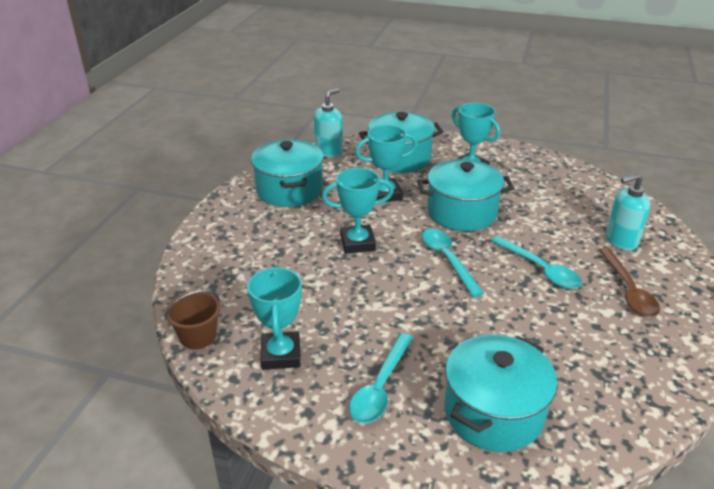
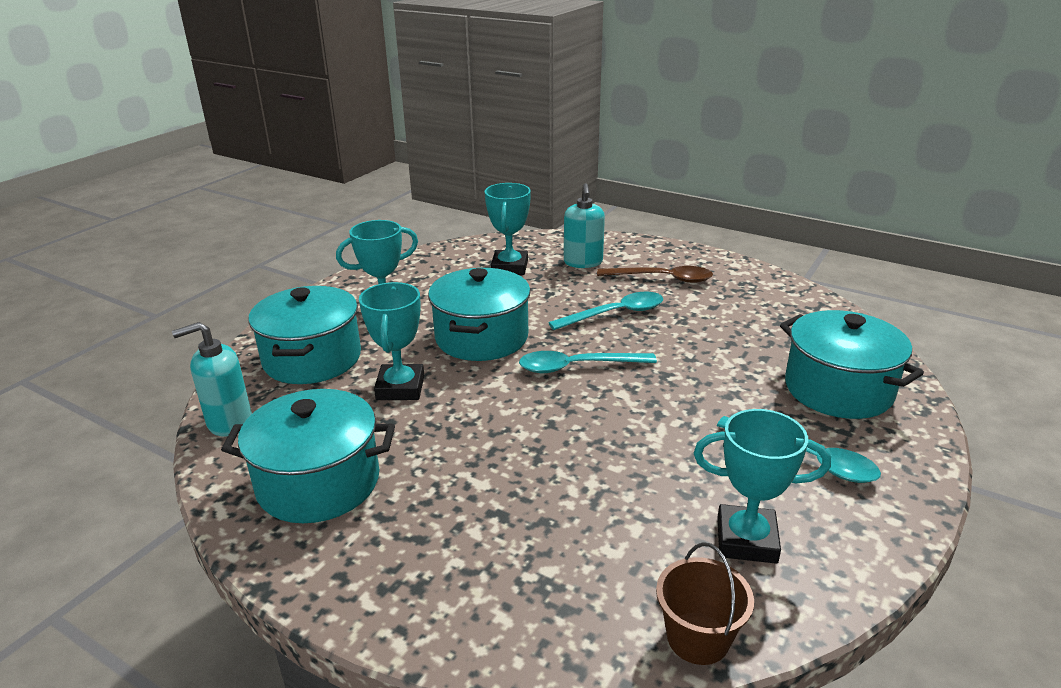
camera: 75 degrees left, 5 degrees down
(329, 151) = (229, 422): turquoise soap dispenser -> turquoise soap dispenser turned 75 degrees counterclockwise
(357, 243) = (510, 431): turquoise trophy -> turquoise trophy (509, 267)

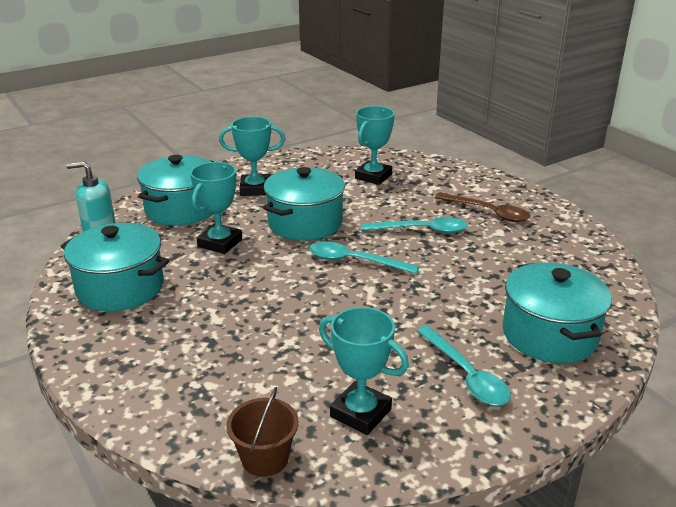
camera: 25 degrees right, 0 degrees up
(583, 262) = (434, 185): turquoise soap dispenser -> none

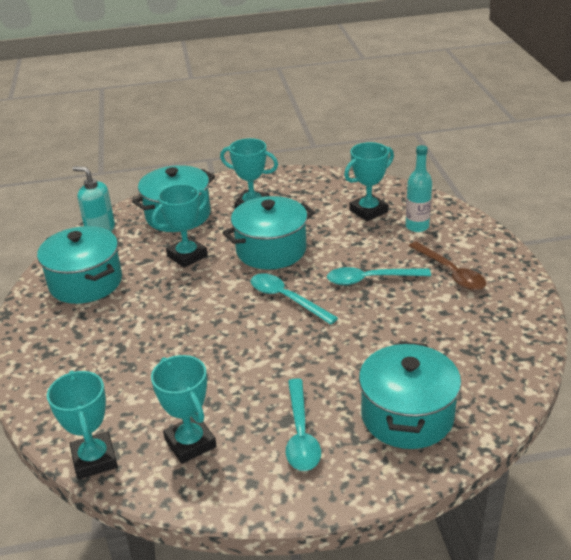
camera: 25 degrees right, 5 degrees up
(265, 458) = (94, 459): brown bucket -> turquoise trophy
(421, 230) = (371, 279): turquoise spoon -> turquoise spoon turned 150 degrees clockwise
(428, 182) = (417, 226): none -> turquoise bottle

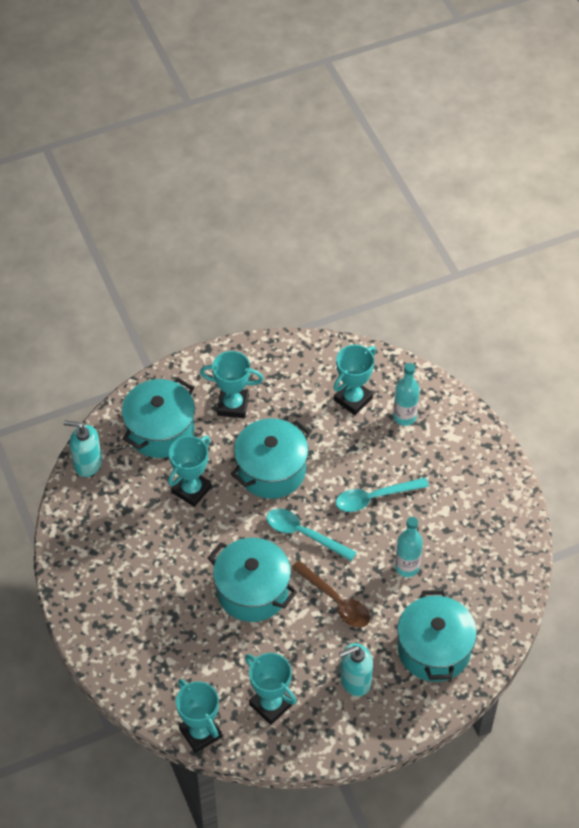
camera: 15 degrees left, 20 degrees up
(86, 282) = (106, 540): turquoise pot -> turquoise pot (252, 591)
(301, 434) = (355, 681): turquoise spoon -> turquoise soap dispenser
(392, 337) = (407, 567): none -> turquoise bottle
(451, 273) = (445, 478): brown spoon -> brown spoon (336, 601)

